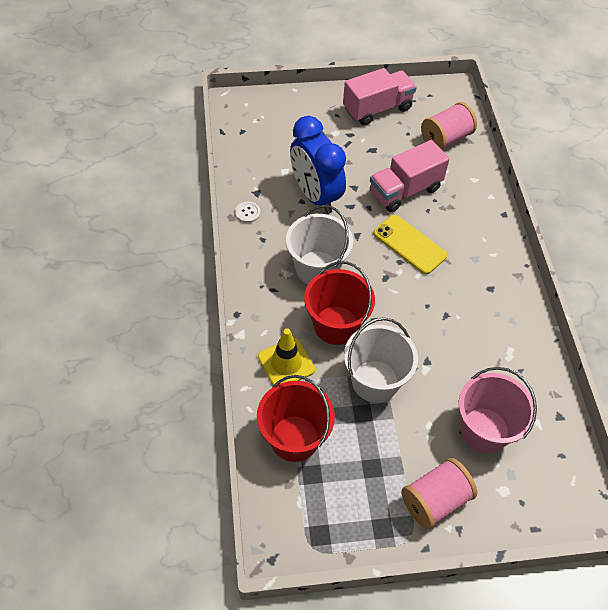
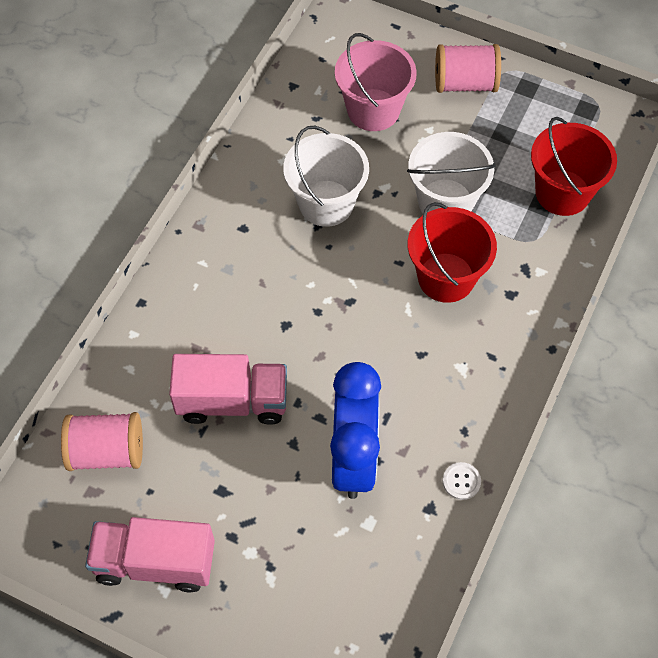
camera: 145 degrees left, 5 degrees up
(286, 363) = (527, 266): yellow traffic cone -> none
(317, 268) = (422, 354): white bucket -> white bucket (326, 203)
(409, 244) = (288, 325): yellow phone -> none

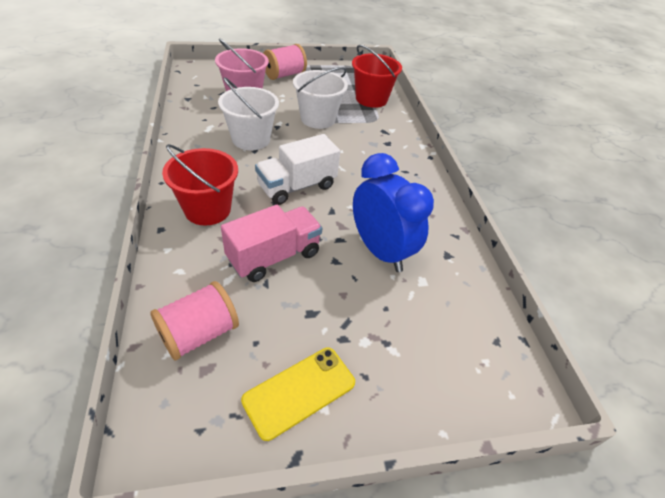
camera: 40 degrees left, 15 degrees down
(155, 562) = (299, 391): pink truck -> yellow phone
(328, 313) = (297, 186): none -> white truck
(446, 277) = (348, 148): red bucket -> red bucket (207, 209)
(461, 481) = (450, 233): white button -> none

